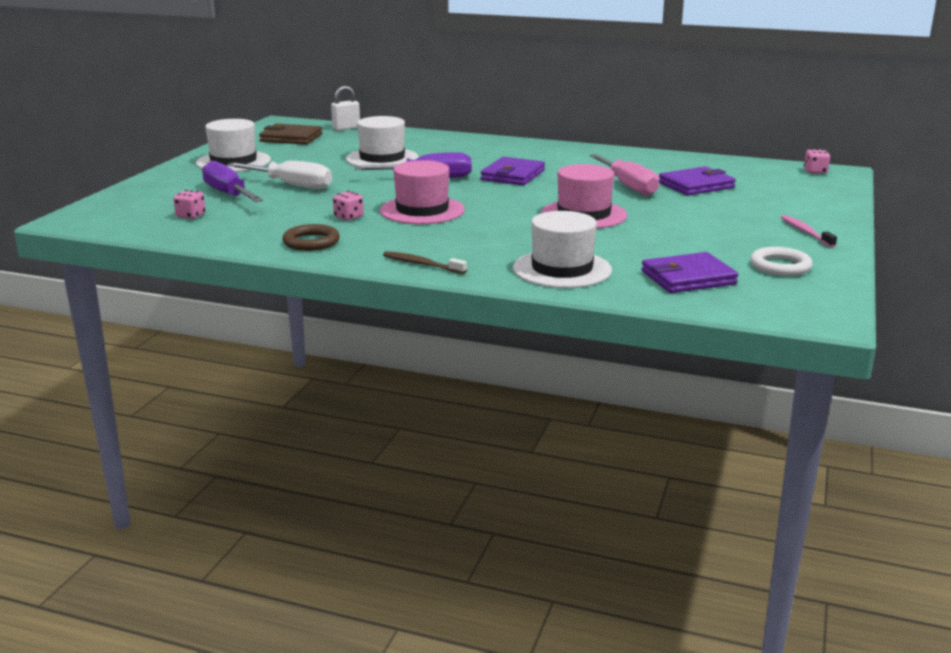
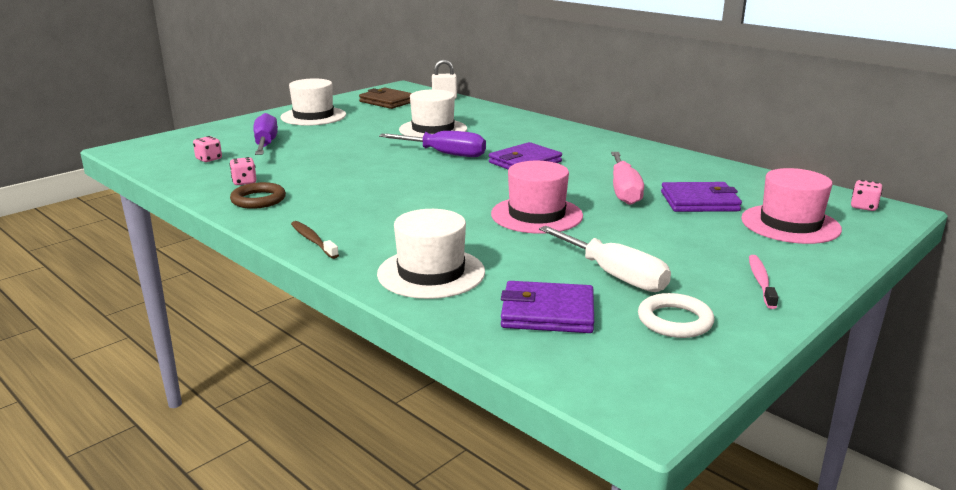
camera: 25 degrees right, 0 degrees up
(292, 185) = (324, 144): white screwdriver -> white screwdriver (614, 275)
(348, 217) = (323, 181): pink dice -> pink dice (244, 182)
(422, 210) = (394, 185): pink hat -> pink hat (790, 224)

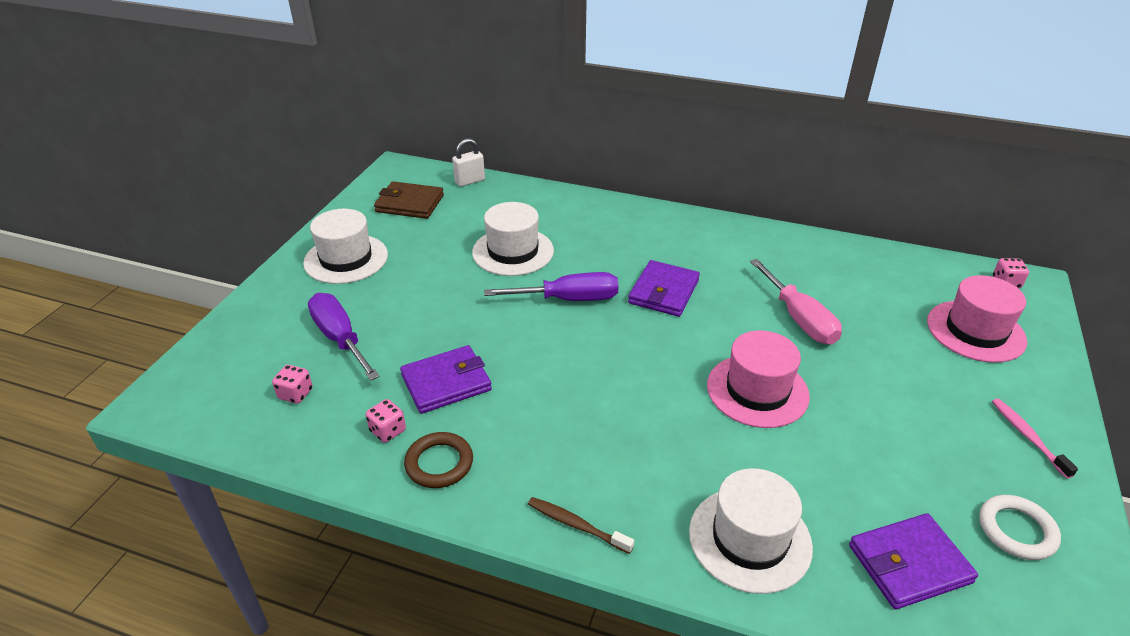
camera: 25 degrees left, 15 degrees up
(614, 275) = (911, 474): white screwdriver -> none
(699, 201) = (876, 316): purple wallet -> purple wallet (446, 383)

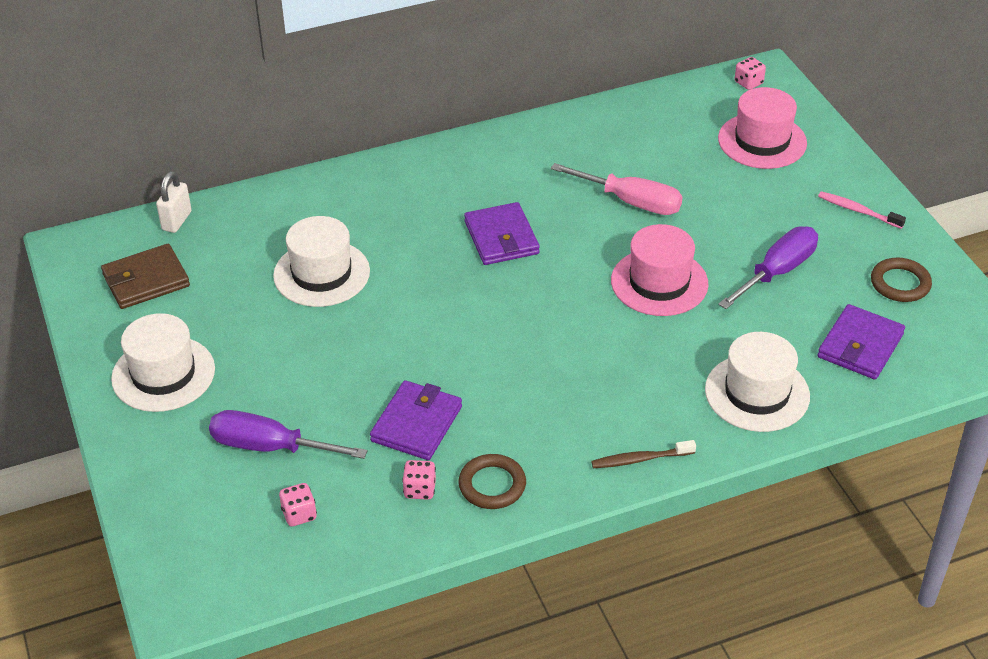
camera: 40 degrees left, 5 degrees up
(569, 299) = (429, 291): purple screwdriver -> purple screwdriver (777, 272)
(1016, 530) = (900, 283): white ring -> brown ring

